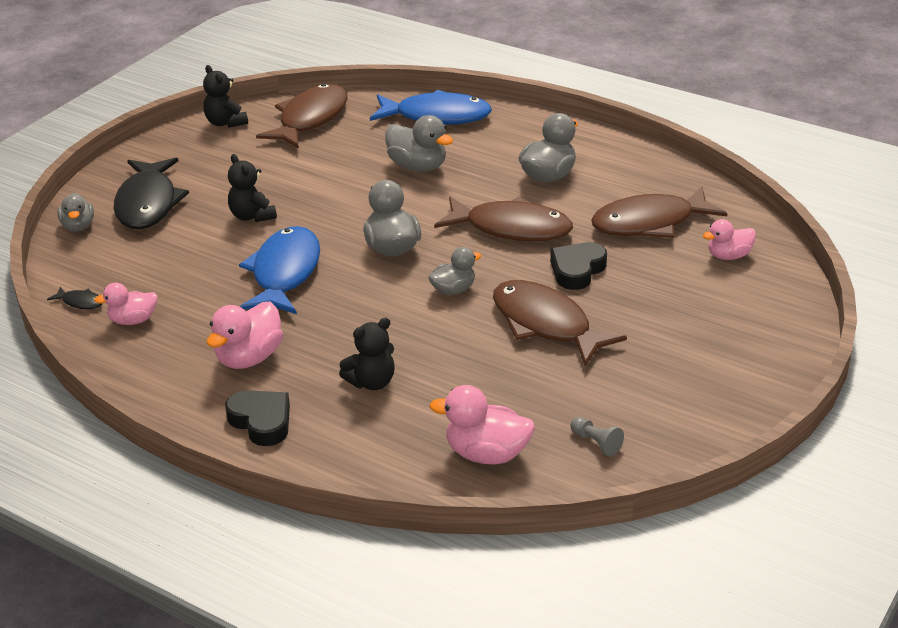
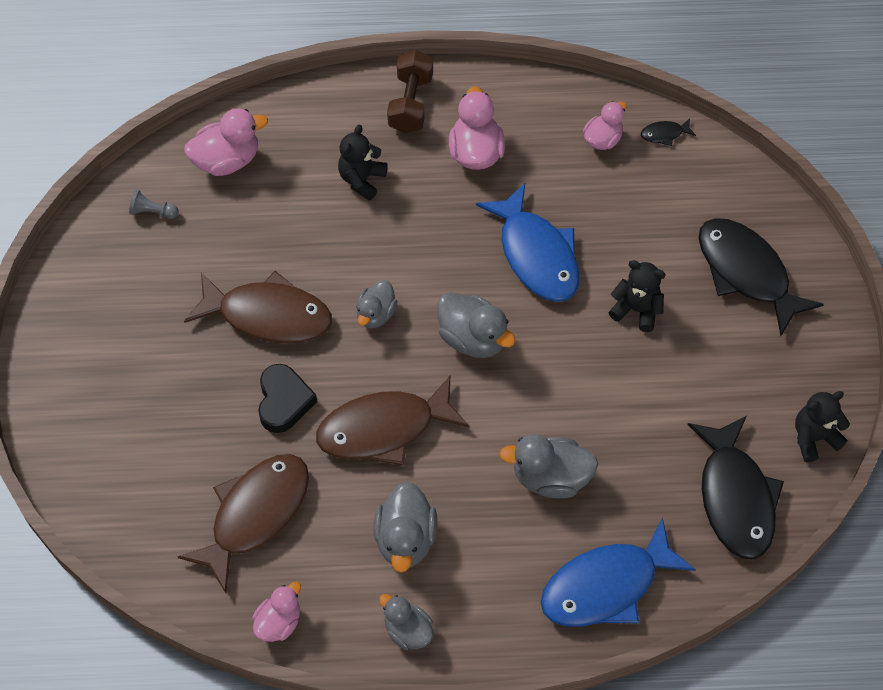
camera: 145 degrees right, 25 degrees up
(78, 226) = (770, 211): grey duck -> grey duck (408, 630)
(225, 123) = (814, 438): black teddy bear -> black teddy bear turned 45 degrees counterclockwise
(261, 422) = (410, 103): black heart -> brown dumbbell
(310, 119) = (735, 497): brown fish -> black fish
(728, 256) = (152, 503): pink duck -> pink duck (279, 622)

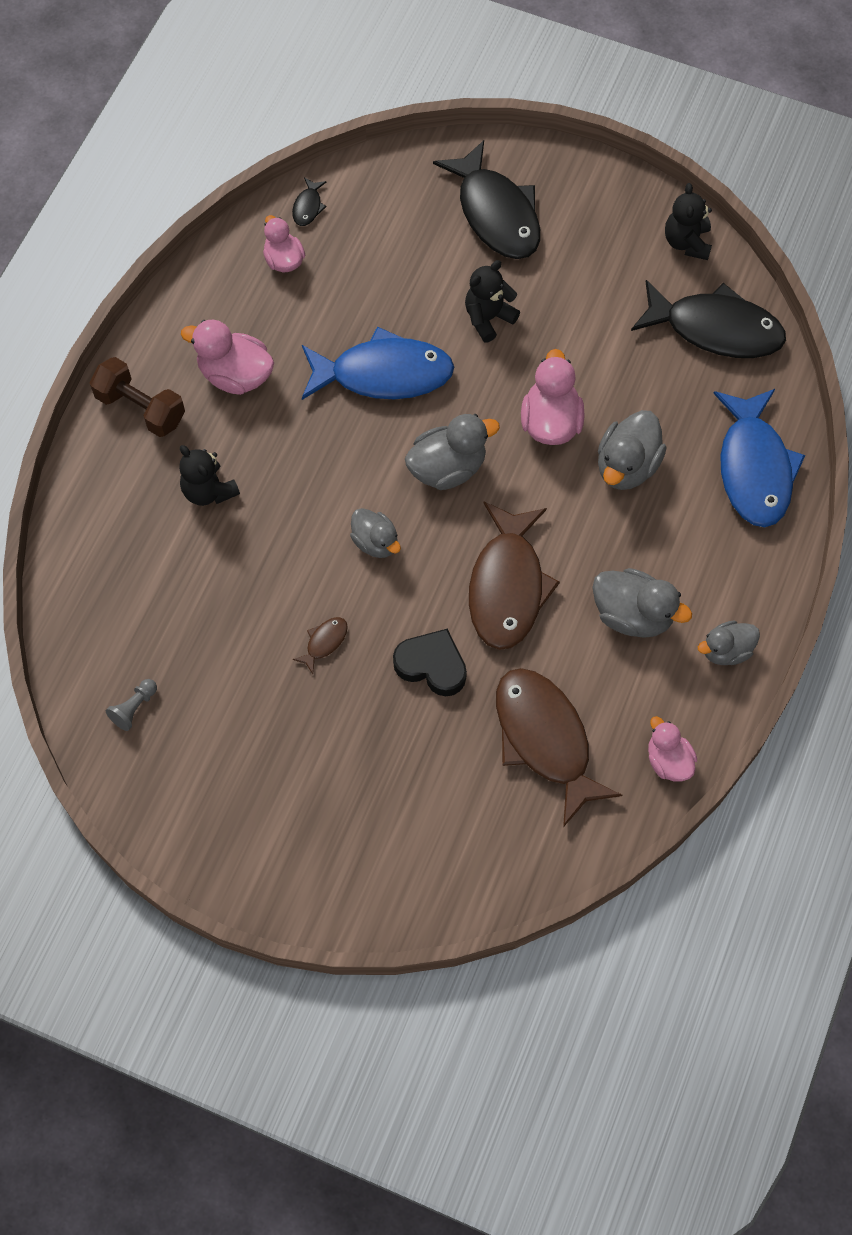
camera: 65 degrees left, 5 degrees up
(227, 160) = (110, 610): pink duck -> pink duck (550, 422)
(268, 315) = (324, 642): brown fish -> brown fish, size x0.40
(746, 273) = (496, 213): black fish -> black fish turned 105 degrees counterclockwise

